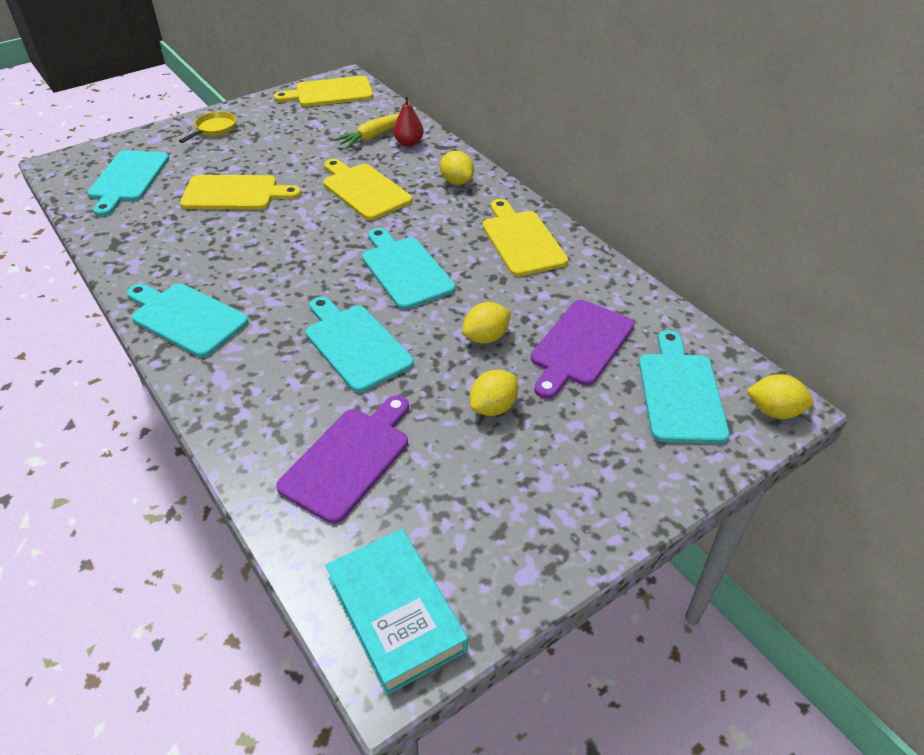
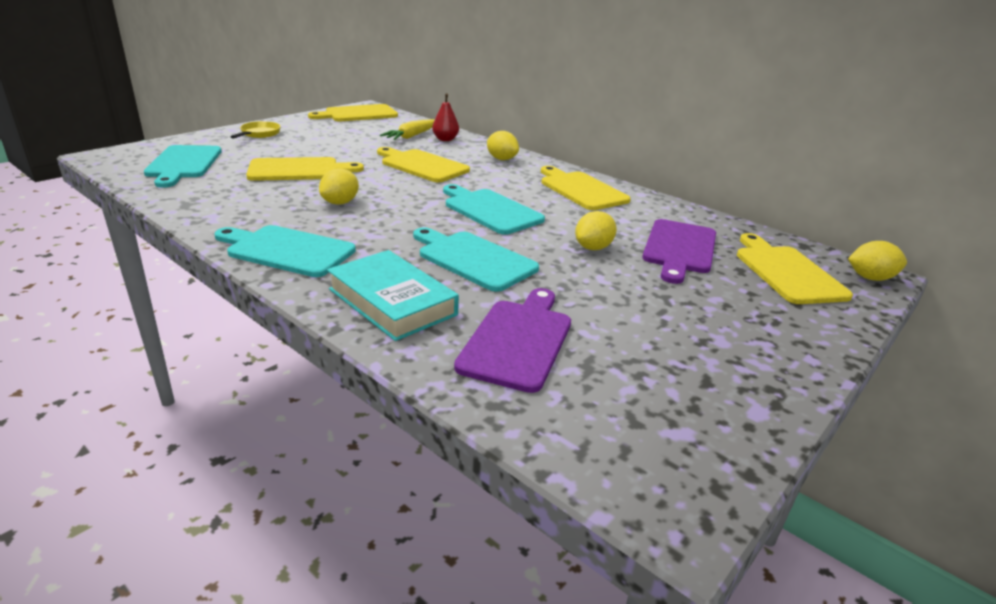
camera: 15 degrees left, 15 degrees down
(396, 613) = (650, 461): turquoise book -> turquoise book (392, 302)
(493, 407) = (633, 292): yellow lemon -> yellow lemon (340, 203)
(680, 393) = (786, 272): turquoise cutting board -> yellow cutting board

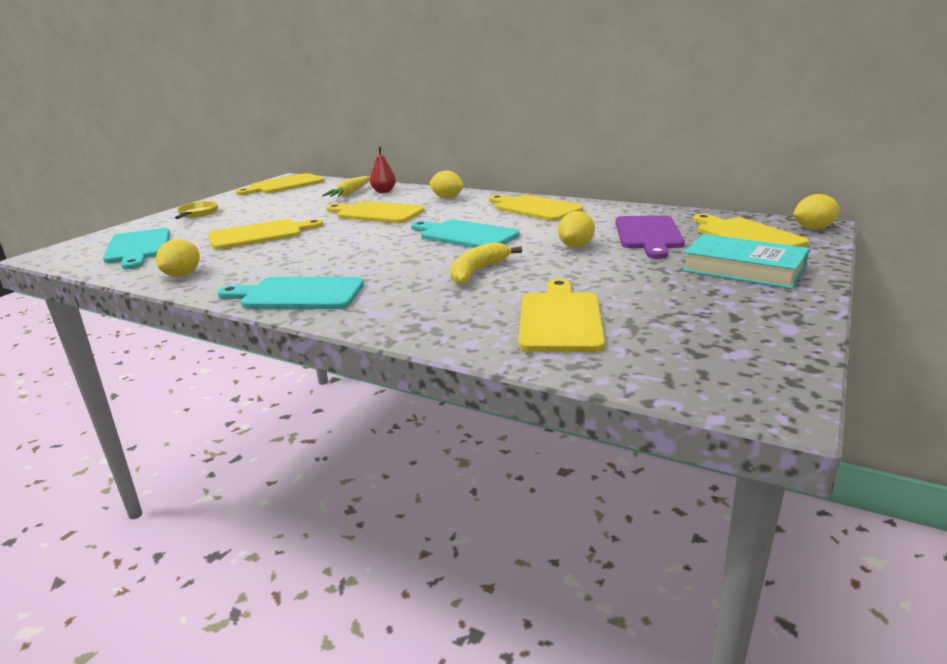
camera: 10 degrees left, 5 degrees down
(340, 203) = (321, 252): yellow lemon -> yellow lemon (182, 275)
(392, 302) = (427, 313): turquoise book -> turquoise book (743, 269)
(473, 259) = (477, 271): turquoise cutting board -> yellow banana
(518, 340) = (559, 319): purple cutting board -> yellow cutting board

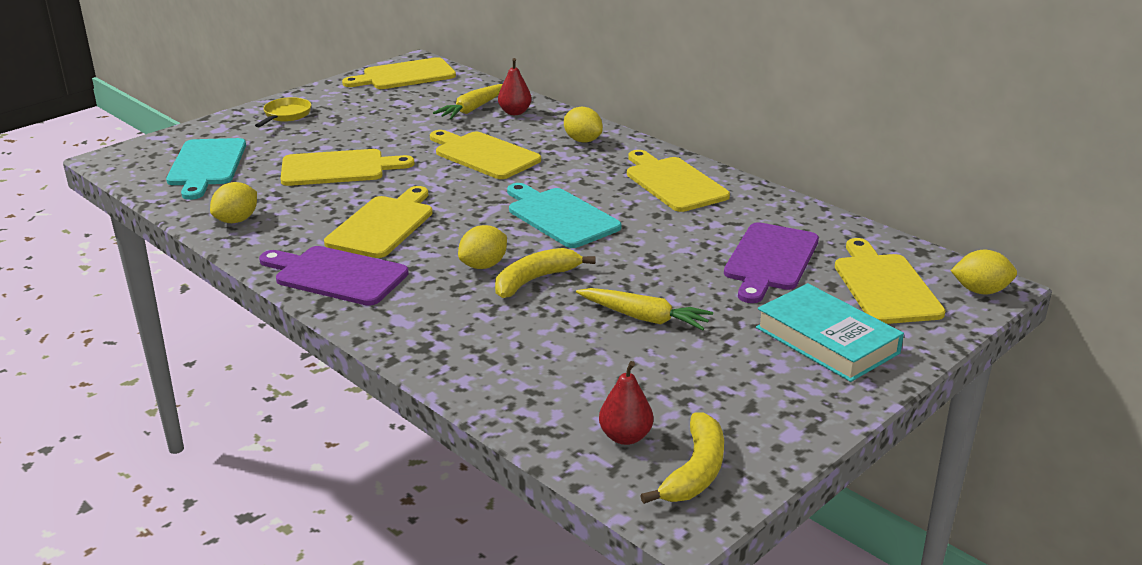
camera: 15 degrees right, 5 degrees up
(298, 294) = (336, 275): turquoise cutting board -> purple cutting board
(559, 319) = (571, 369): yellow cutting board -> yellow cutting board (382, 225)
(576, 246) = (670, 262): yellow lemon -> yellow lemon (483, 265)
(588, 279) = (644, 318): none -> yellow carrot
(654, 356) = (625, 437): none -> red pear
(742, 368) = (695, 471): none -> yellow banana

